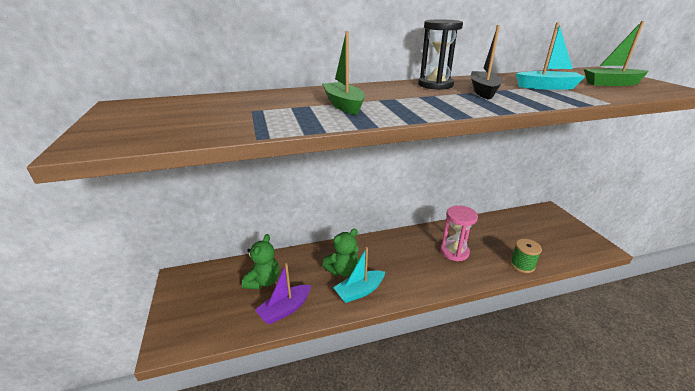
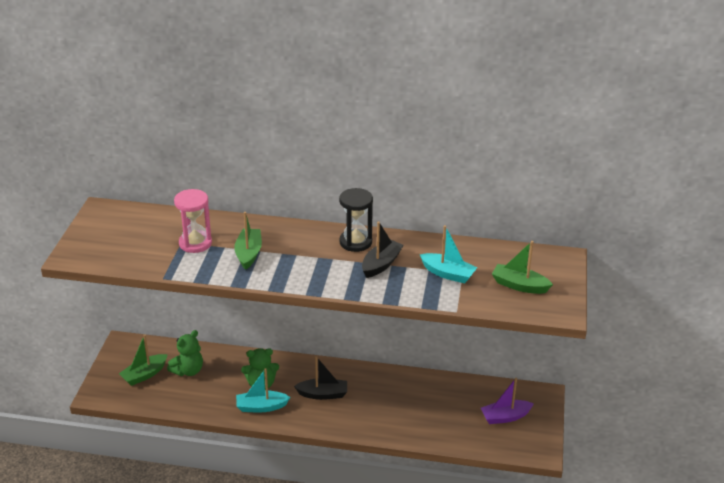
camera: 25 degrees right, 5 degrees up
(217, 301) = (144, 375): none -> green boat
(285, 309) = (191, 400): purple boat -> purple boat (505, 417)
(403, 261) = (323, 394): none -> black boat
(454, 252) = (381, 403): pink hourglass -> pink hourglass (195, 243)
(522, 265) = (433, 437): green spool -> none

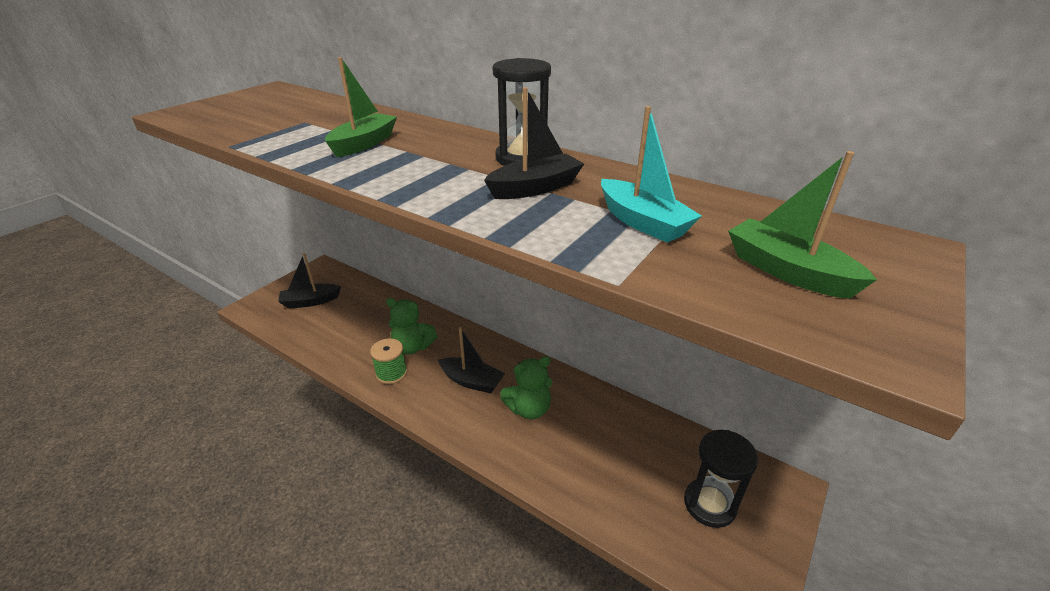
camera: 25 degrees right, 0 degrees up
(144, 375) = (310, 301): green boat -> black boat
(188, 370) = (353, 310): green teddy bear -> green teddy bear (529, 409)
(195, 243) = (318, 125): pink hourglass -> none
(261, 407) = (391, 373): turquoise boat -> green spool
(505, 417) = (709, 504): purple boat -> black hourglass

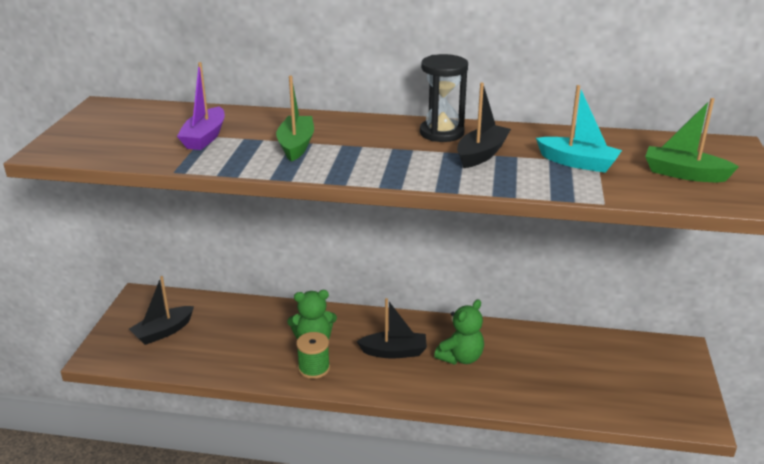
camera: 25 degrees left, 5 degrees down
(301, 123) = (205, 137): none -> purple boat
(709, 504) = (639, 377): black hourglass -> none

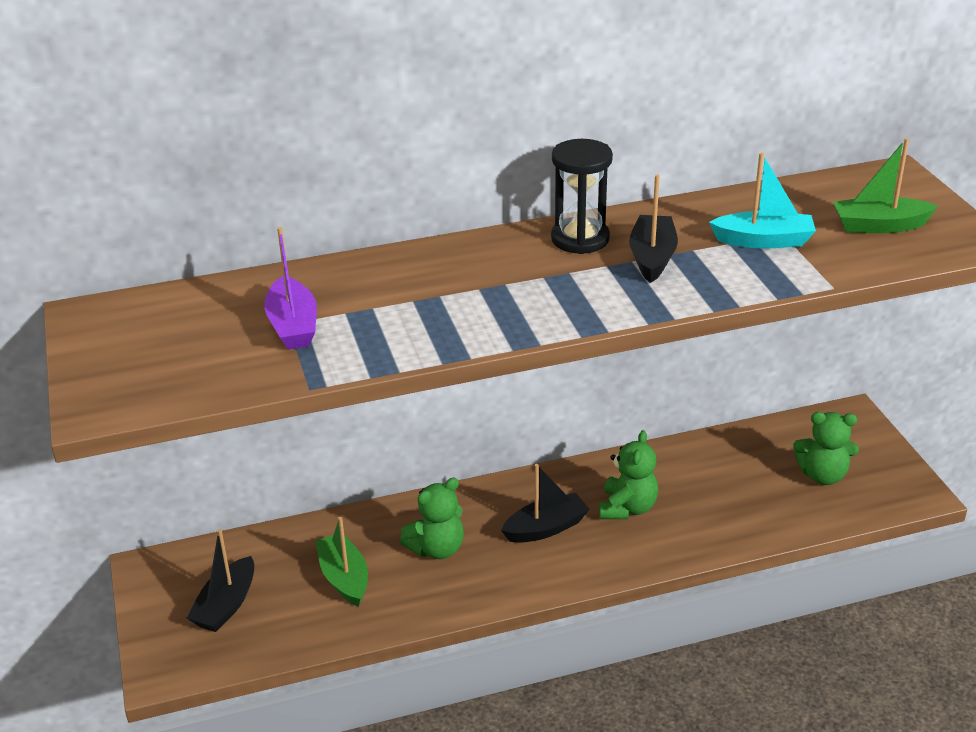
camera: 25 degrees left, 5 degrees up
(296, 145) = (424, 305): green boat -> green boat (344, 578)
(314, 368) = (465, 583): green spool -> none
(627, 383) = (822, 475): none -> green teddy bear

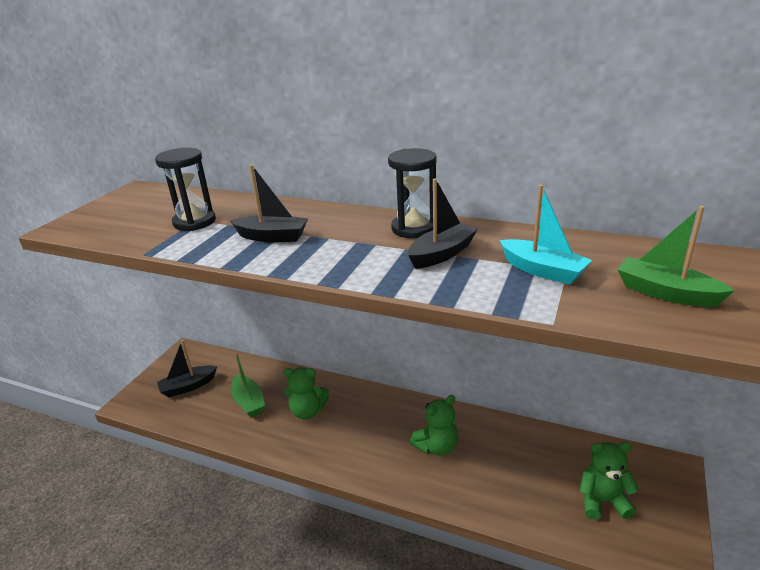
camera: 40 degrees right, 5 degrees down
(293, 326) = (194, 222): purple boat -> black hourglass
(344, 578) = (249, 402): green boat -> green boat turned 135 degrees clockwise
(546, 528) = (376, 432): black boat -> black boat (272, 237)
(822, 475) = (602, 501): green teddy bear -> green teddy bear turned 135 degrees clockwise

